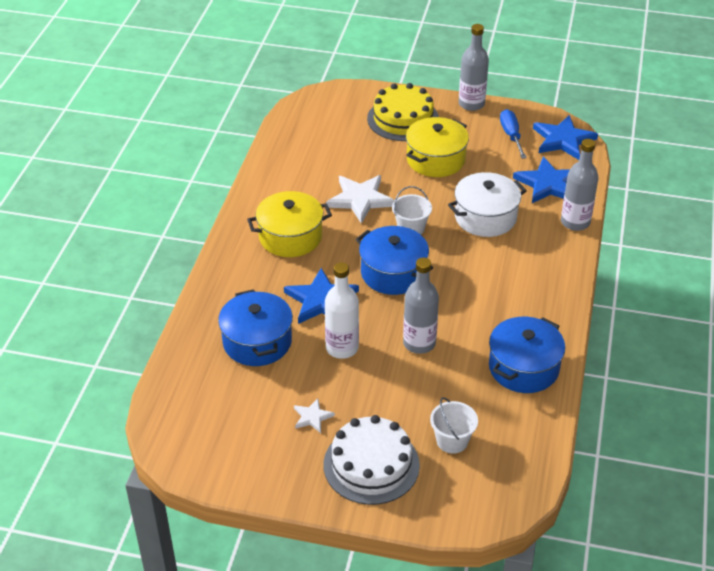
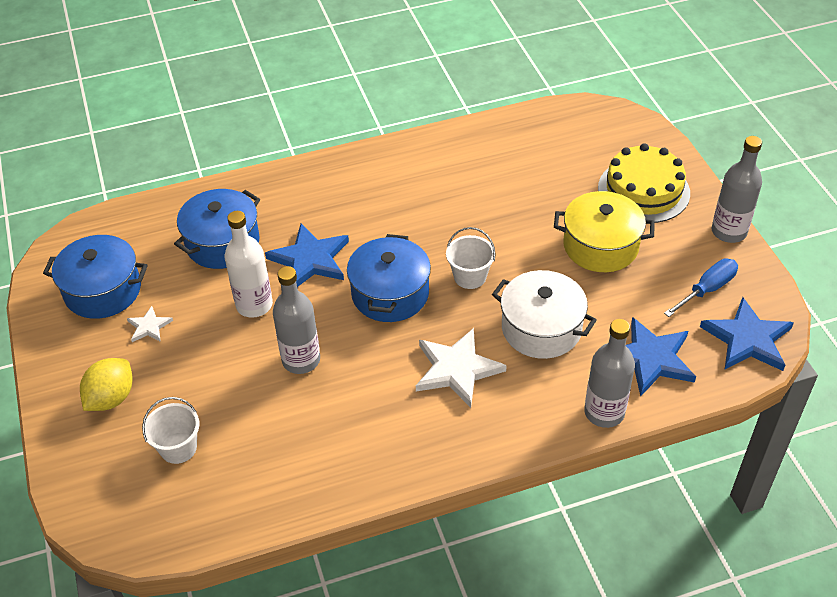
camera: 60 degrees right, 5 degrees up
(290, 237) = (382, 196): yellow pot -> none
(360, 199) = (481, 218): white star -> white star (456, 369)
(371, 465) = (111, 398): white cake -> yellow lemon
(523, 368) = (323, 464): blue pot -> blue pot (103, 290)

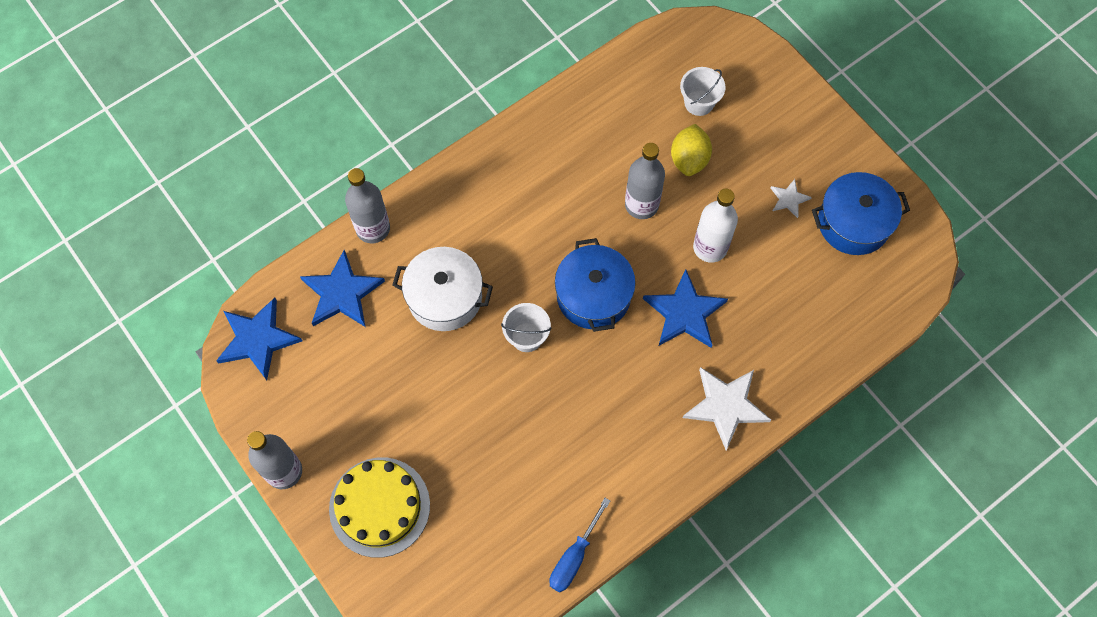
camera: 160 degrees right, 20 degrees up
(111, 398) = (777, 127): yellow lemon -> yellow lemon (689, 159)
(222, 243) = (777, 308): blue pot -> none
(456, 369) = (506, 234): white star -> white star (726, 406)
(600, 246) = (410, 413): yellow pot -> none
(707, 290) = (299, 387): blue screwdriver -> blue screwdriver (574, 557)

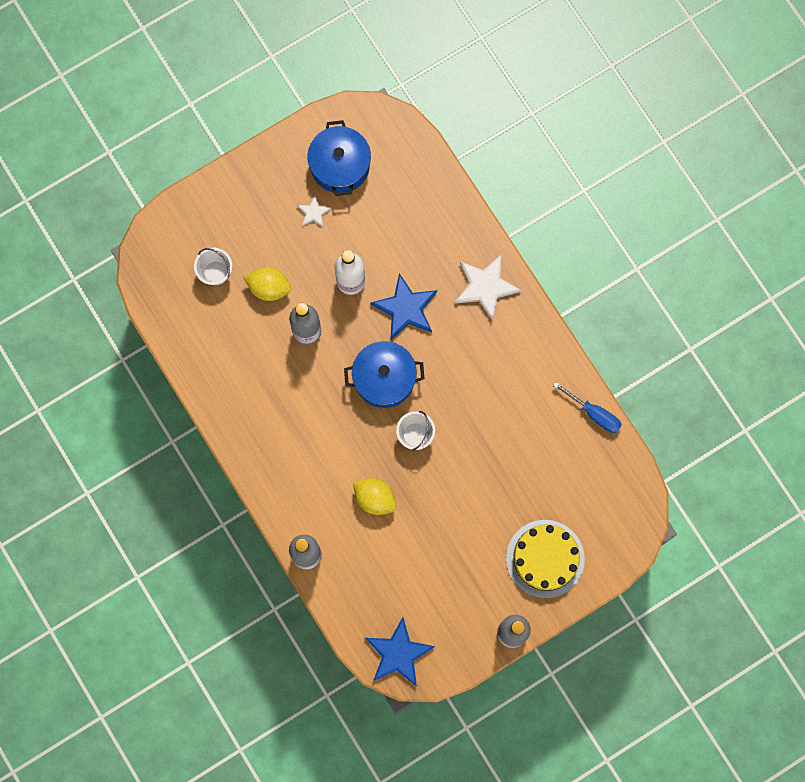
camera: 85 degrees left, 10 degrees up
(342, 293) = (363, 583): blue star -> none
(445, 297) = (375, 498): white pot -> yellow lemon

